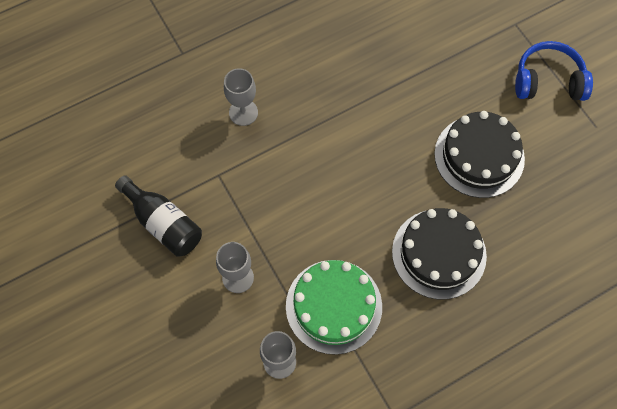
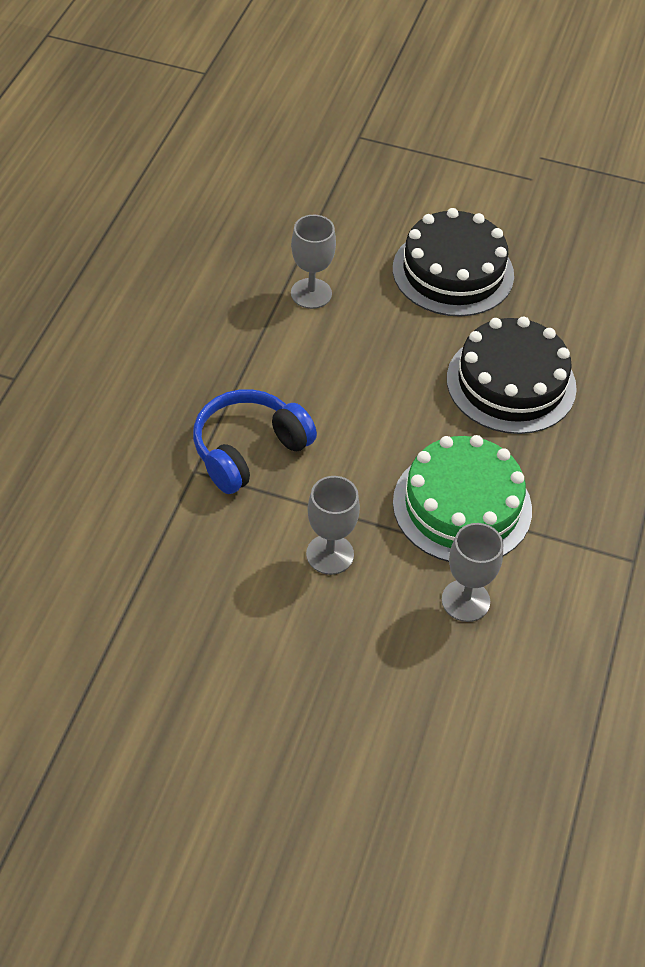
camera: 45 degrees left, 15 degrees down
(163, 223) = (183, 563): black bottle -> none
(243, 112) = (156, 391): grey goblet -> grey goblet (311, 293)
(548, 81) = (445, 167): blue headphones -> blue headphones (249, 450)

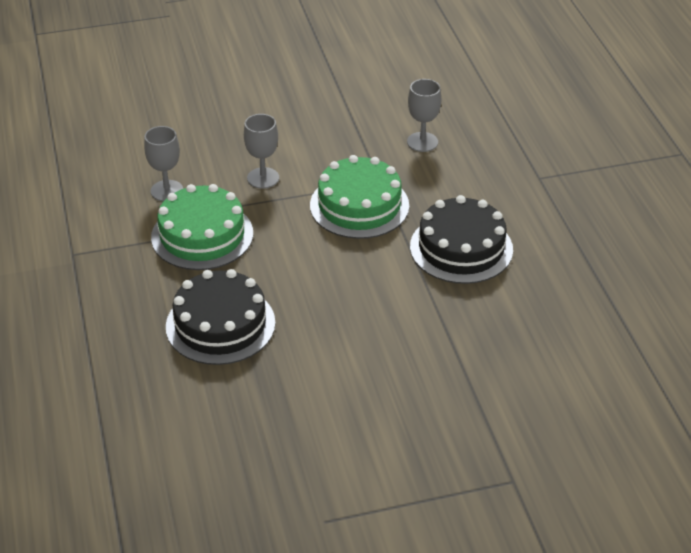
camera: 150 degrees right, 10 degrees down
(249, 450) = (359, 205): blue headphones -> green cake
(311, 293) = (415, 318): grey goblet -> grey goblet (422, 142)
(453, 272) = (325, 389): black cake -> black cake (461, 248)

